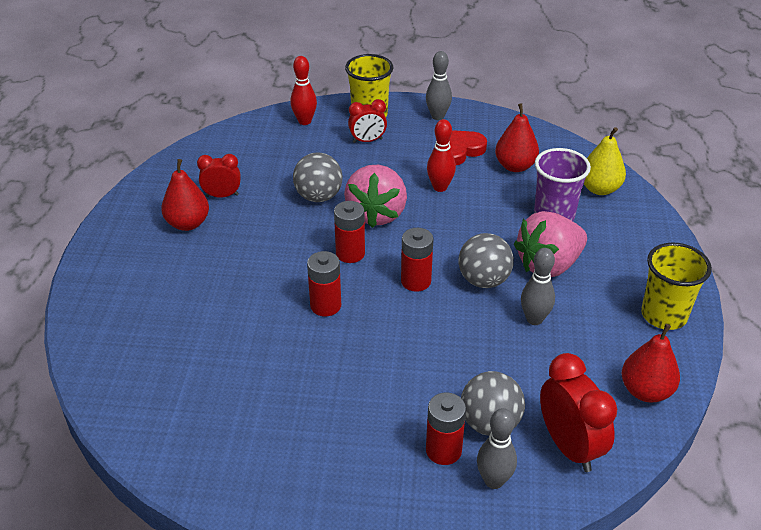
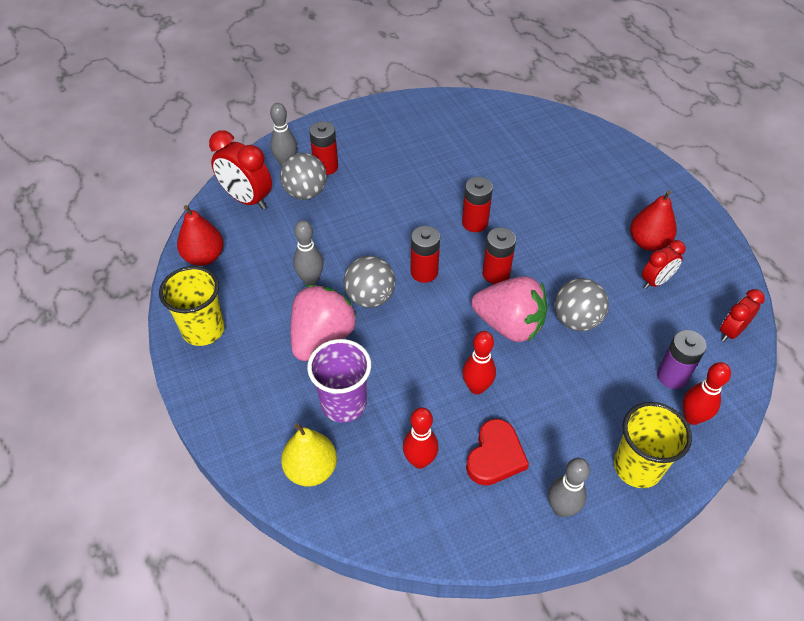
camera: 150 degrees right, 10 degrees up
(289, 142) = (672, 376): none -> purple battery
(367, 141) = (601, 420): red clock -> red clock (731, 332)
(376, 213) = (509, 325): pink strawberry -> pink strawberry turned 135 degrees clockwise
(515, 166) = (420, 460): red pear -> red bowling pin

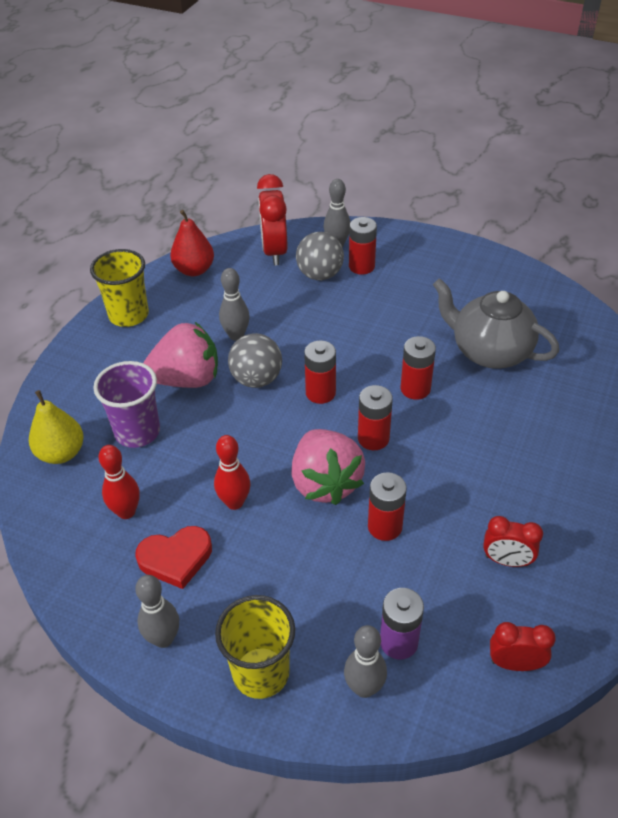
camera: 50 degrees right, 5 degrees down
(482, 166) = (489, 351): none -> grey teapot
(576, 320) = (385, 526): grey ball -> red battery
(648, 242) = (551, 525): red pear -> none
(692, 417) = (364, 688): red bowling pin -> grey bowling pin

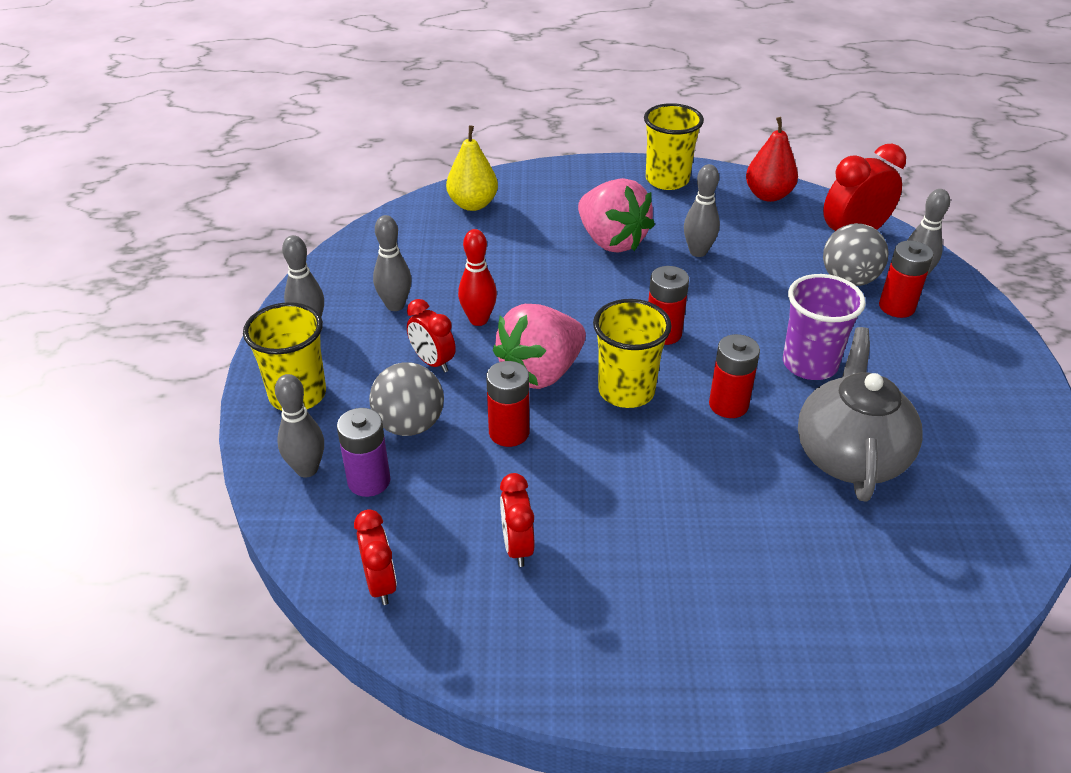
camera: 65 degrees right, 5 degrees down
(126, 512) = (430, 261): red bowling pin -> none
(137, 432) = (525, 235): purple cup -> purple cup (809, 364)
(176, 558) = (395, 305): red heart -> grey bowling pin
(256, 379) = (647, 284): grey ball -> grey ball (409, 425)
(272, 552) = (433, 362): none -> red clock
(373, 438) = (626, 391): red battery -> yellow cup

